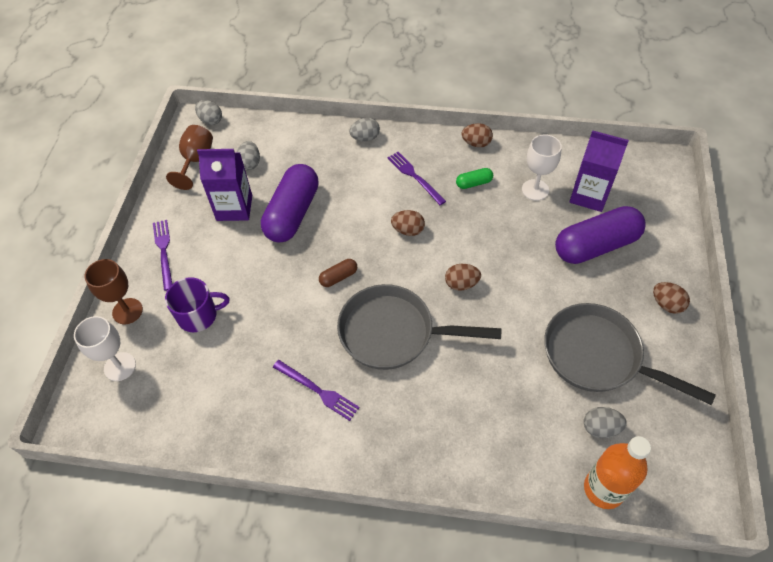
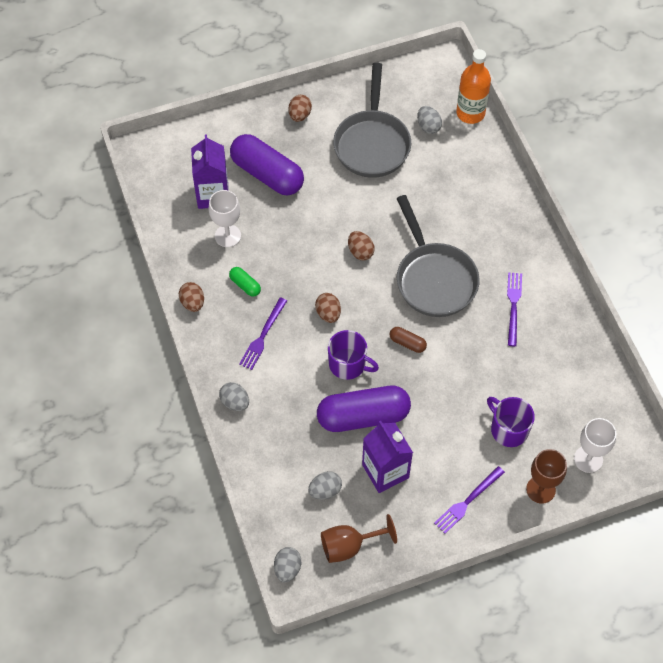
camera: 120 degrees left, 5 degrees up
(347, 224) = (348, 364): none -> purple mug

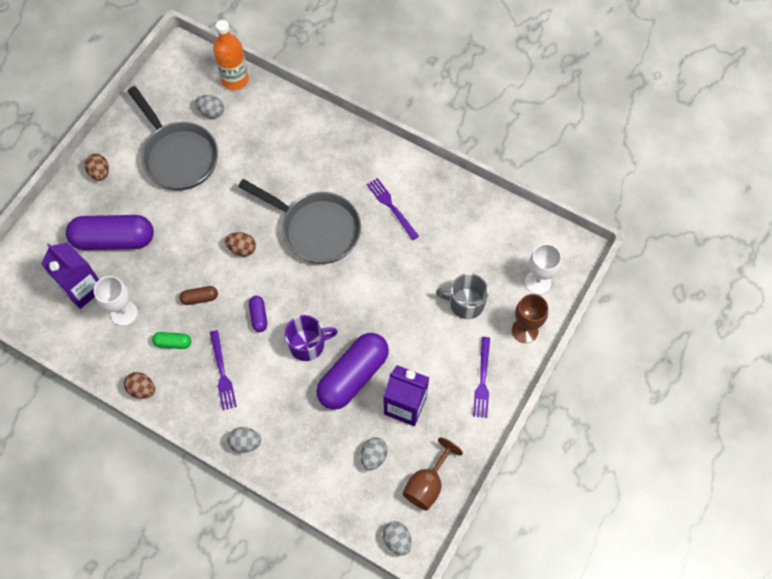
camera: 40 degrees left, 5 degrees up
(328, 313) = (258, 316): brown egg -> purple capsule
(407, 343) = (338, 294): brown capsule -> brown capsule (200, 298)
(508, 429) = (465, 303): purple mug -> grey mug

